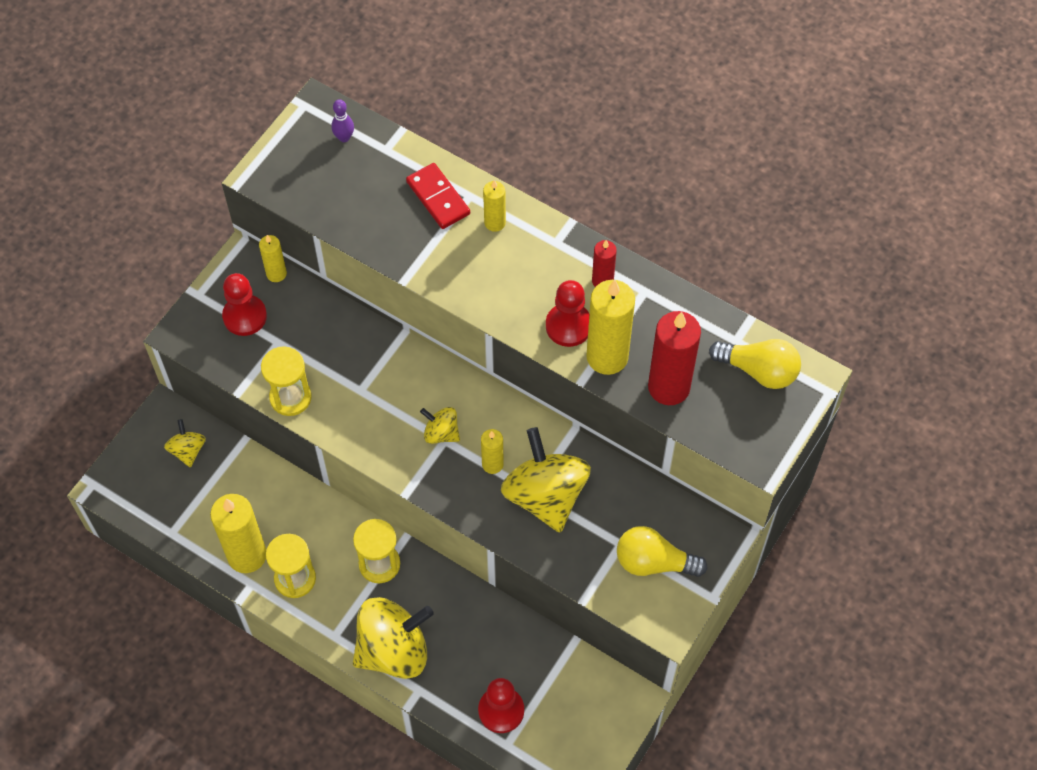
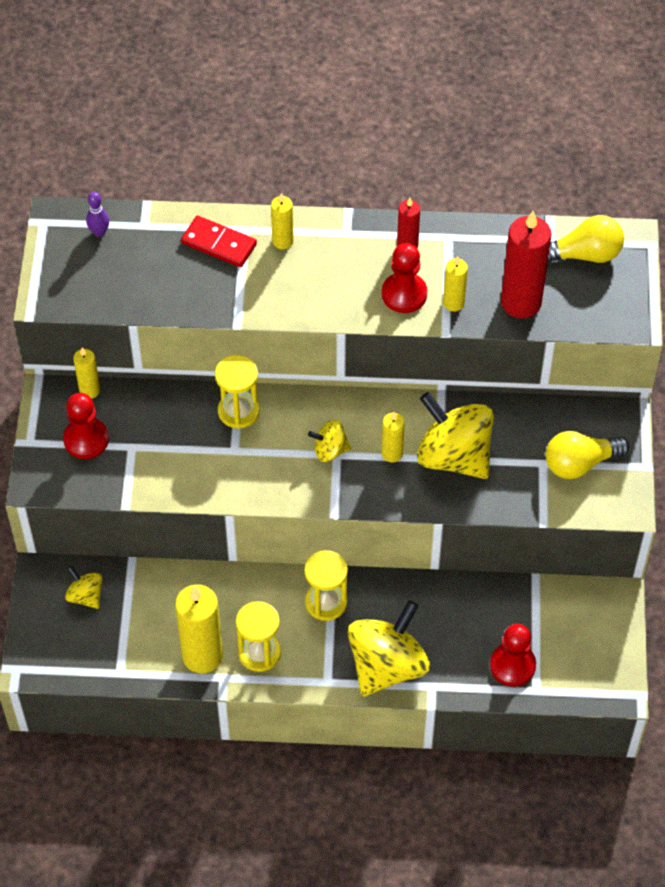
camera: 30 degrees left, 5 degrees down
(290, 397) = (176, 486): yellow hourglass -> yellow hourglass (238, 411)
(607, 357) = (453, 303): yellow candle -> yellow candle, size x0.53

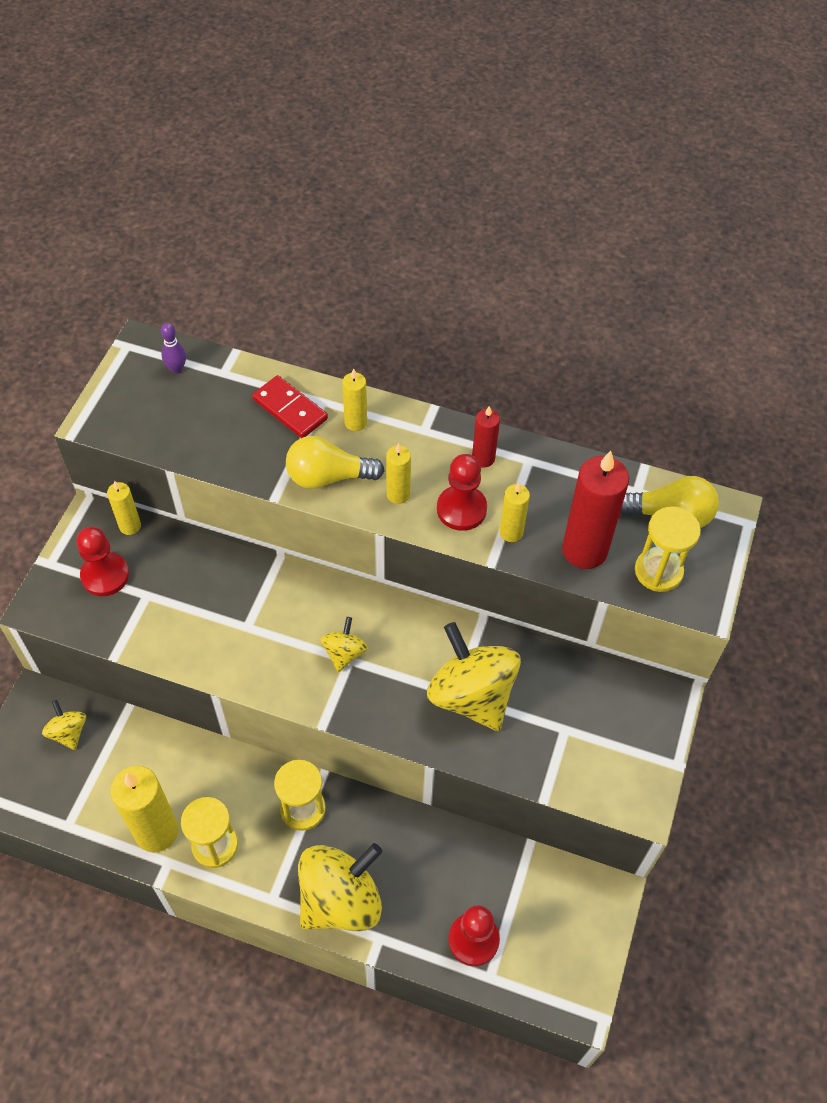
camera: 15 degrees right, 0 degrees up
(238, 411) = (267, 586): yellow hourglass -> yellow hourglass (658, 571)
(330, 450) = (344, 653): yellow spinning top -> yellow spinning top turned 90 degrees clockwise
(392, 453) = (407, 674): yellow candle -> yellow candle (398, 494)
(580, 463) = (605, 741): yellow light bulb -> yellow light bulb (328, 477)

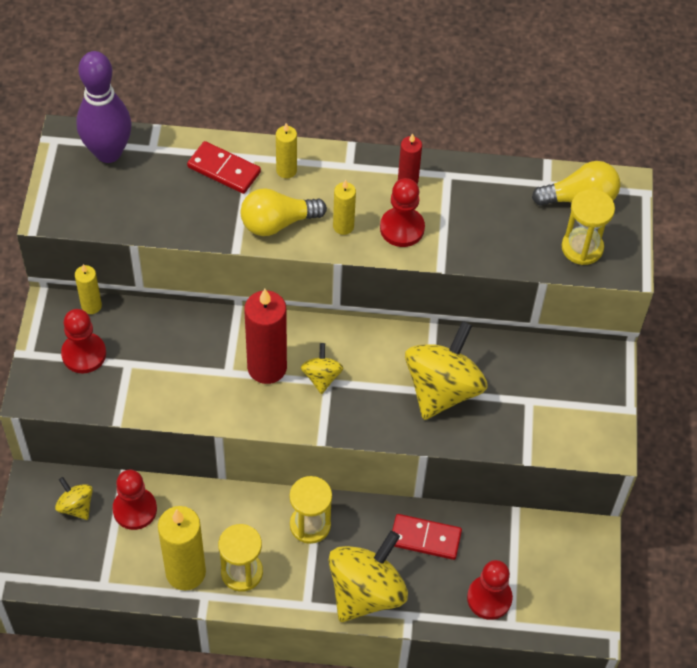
camera: 15 degrees left, 0 degrees up
(126, 749) = (135, 509): none -> red pawn
(176, 369) = (108, 152): purple bowling pin -> purple bowling pin, size x2.39
(422, 853) = (425, 538): none -> red domino
(471, 695) = (442, 389): yellow spinning top -> yellow spinning top turned 75 degrees clockwise
(511, 532) = (450, 240): yellow candle -> none
(584, 550) = (516, 242): red candle -> red candle (267, 367)

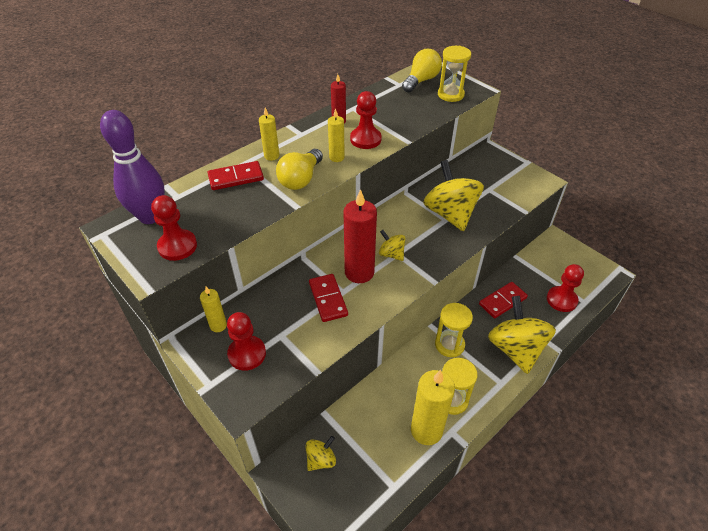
camera: 45 degrees left, 10 degrees down
(76, 506) = (321, 459): yellow spinning top -> yellow spinning top turned 135 degrees clockwise
(135, 509) = (356, 426): red pawn -> red pawn (177, 246)
(206, 367) = (328, 299): none -> red domino

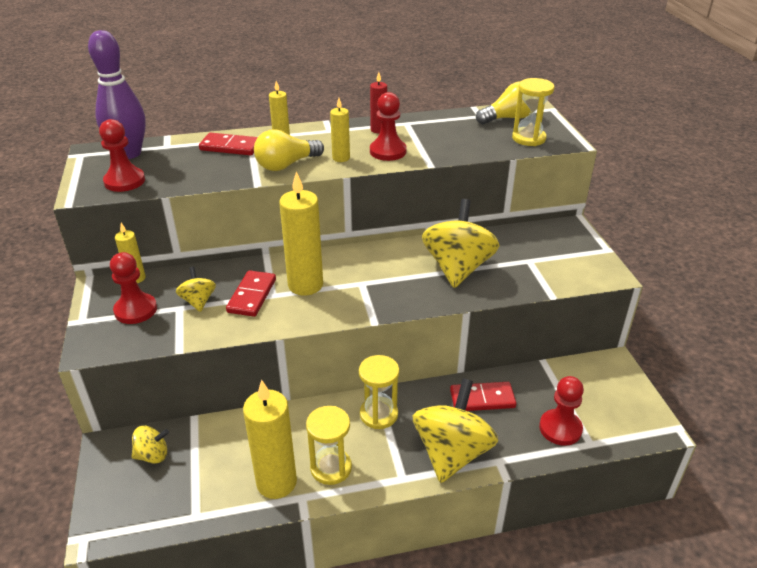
camera: 30 degrees right, 10 degrees down
(359, 272) = (305, 285): red candle -> yellow candle
(391, 254) = (355, 281): yellow spinning top -> yellow spinning top (198, 301)

